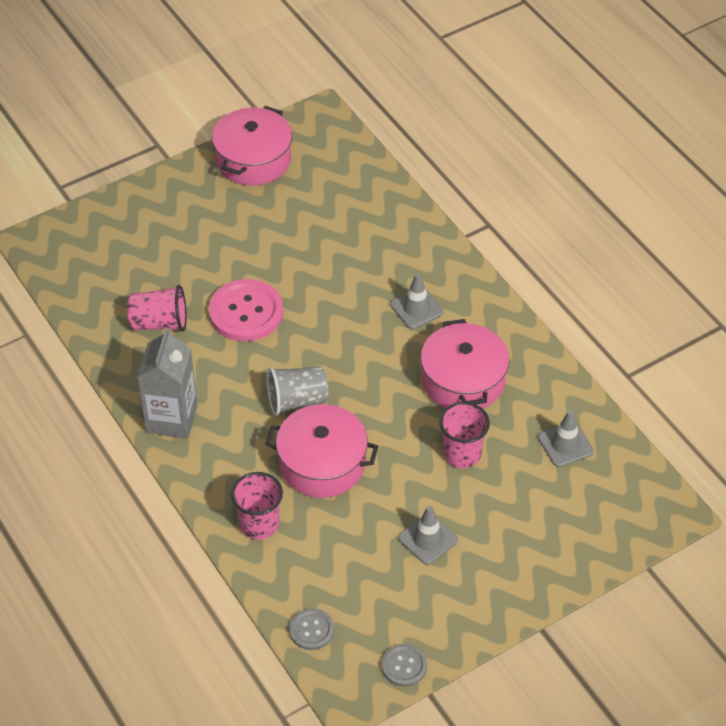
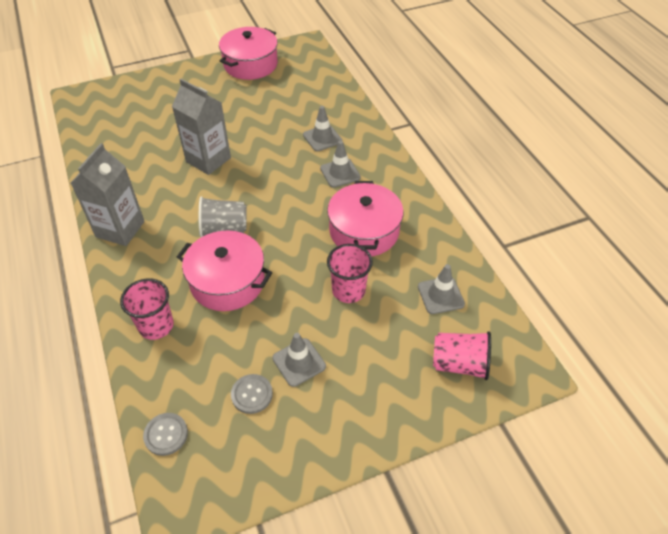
camera: 10 degrees right, 0 degrees up
(160, 323) = (141, 159): pink cup -> pink cup (459, 364)
(246, 312) = (208, 160): pink button -> grey carton
(381, 262) = (322, 138): none -> grey traffic cone
(404, 666) = (241, 488): grey button -> grey button (252, 394)

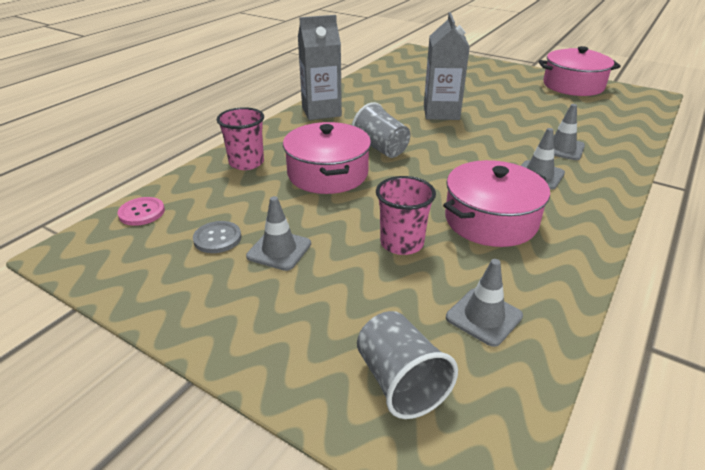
camera: 55 degrees right, 15 degrees down
(166, 434) = (142, 212): grey button -> pink button
(459, 364) = (400, 382): pink cup -> grey cup

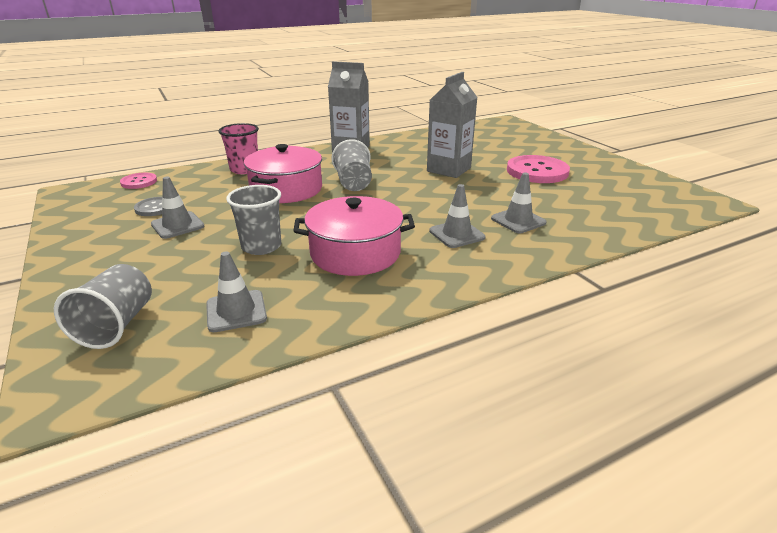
camera: 30 degrees right, 5 degrees down
(402, 243) = (261, 246): pink cup -> grey cup
(510, 97) = (537, 171): none -> pink button
(573, 85) = (626, 175): pink pot -> none

